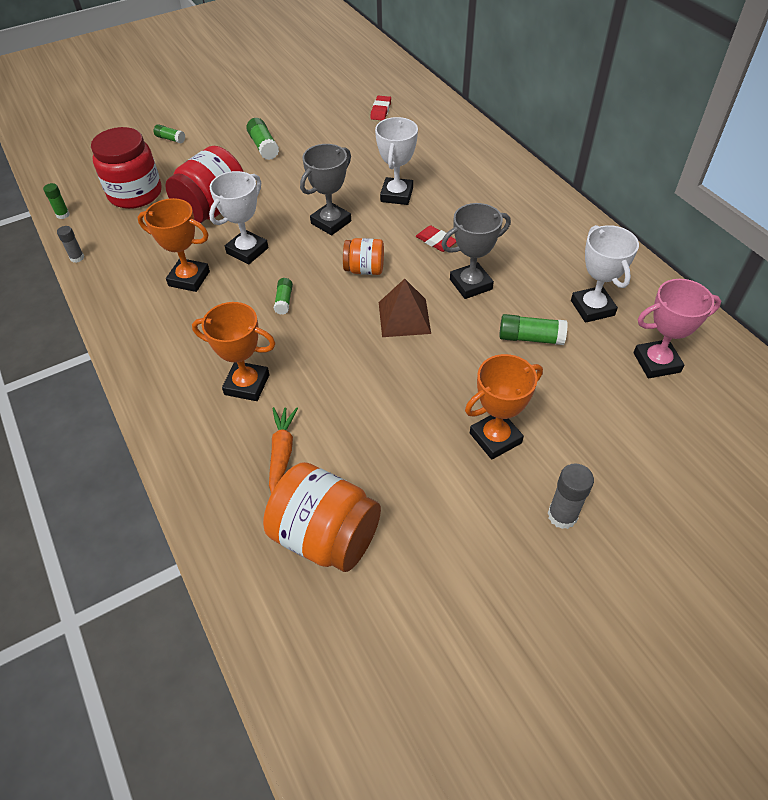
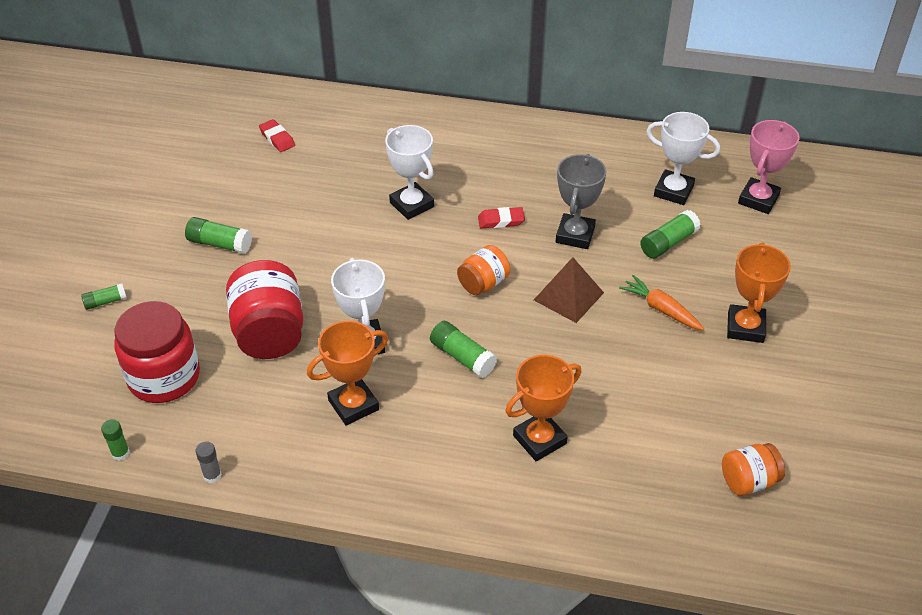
camera: 50 degrees left, 5 degrees down
(282, 452) = (639, 460): orange carrot -> orange carrot (661, 309)
(284, 301) = (462, 357): green glue stick -> green glue stick, size x1.59
(326, 536) = (748, 481): orange jar -> orange jar, size x0.57
(331, 222) = (395, 266): grey trophy -> none
(562, 515) = (844, 340): grey glue stick -> none

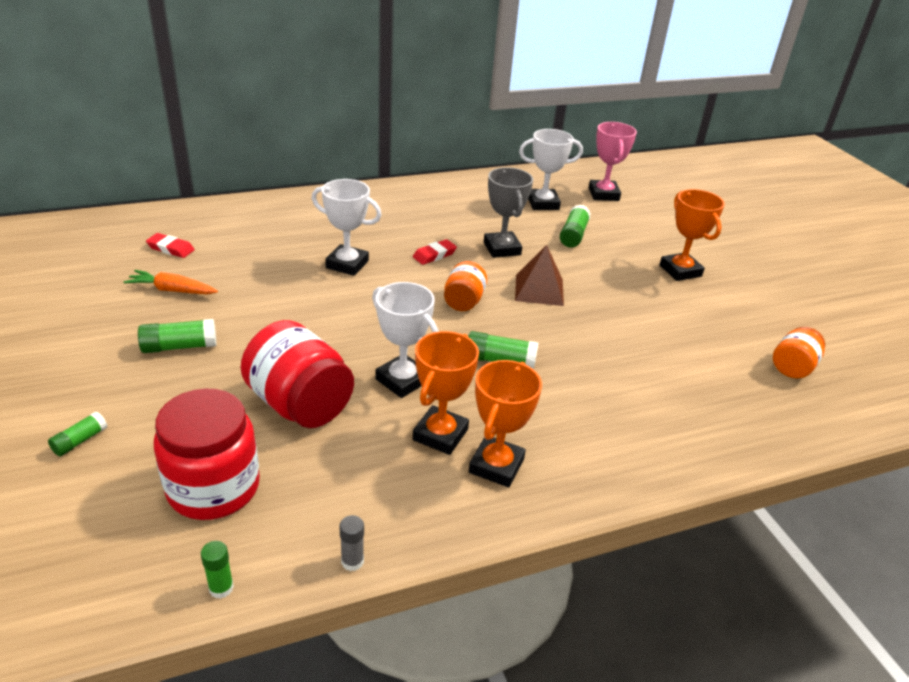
camera: 35 degrees left, 10 degrees down
(539, 439) = (623, 398): orange trophy -> orange trophy (496, 466)
(661, 309) = (613, 277): orange carrot -> orange carrot (172, 290)

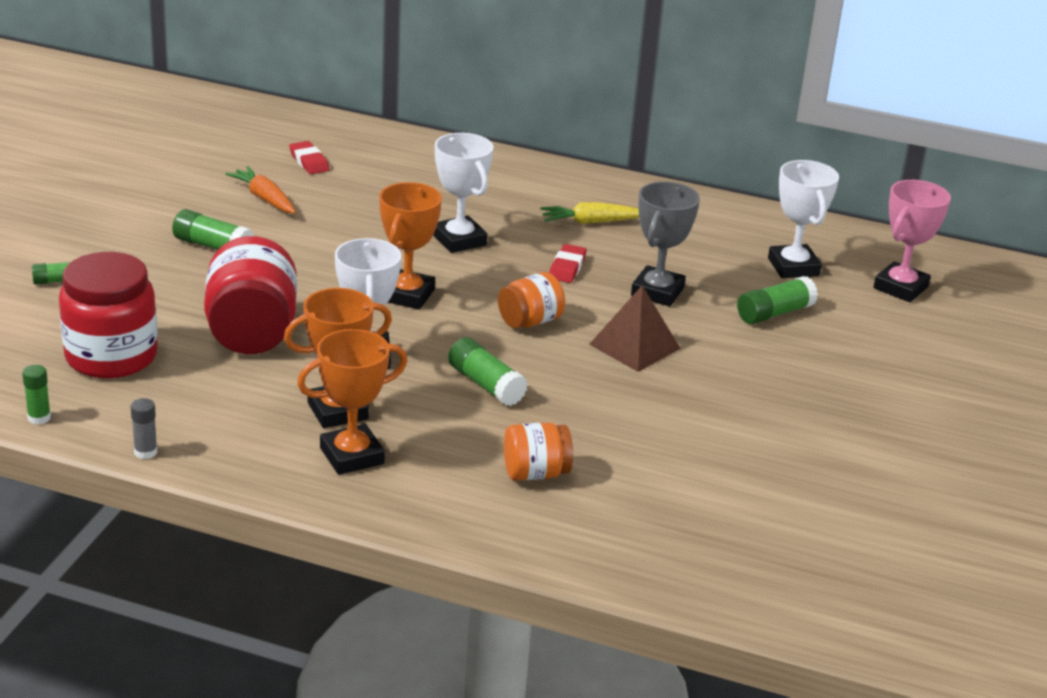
camera: 40 degrees right, 5 degrees down
(407, 219) = (591, 222): none -> yellow carrot
(434, 255) = (567, 268): red eraser -> red eraser turned 75 degrees counterclockwise
(543, 203) = (793, 267): white trophy -> white trophy turned 45 degrees clockwise
(680, 271) = (854, 403): orange trophy -> orange trophy (407, 295)
(792, 367) = (822, 545): orange jar -> orange jar (535, 473)

